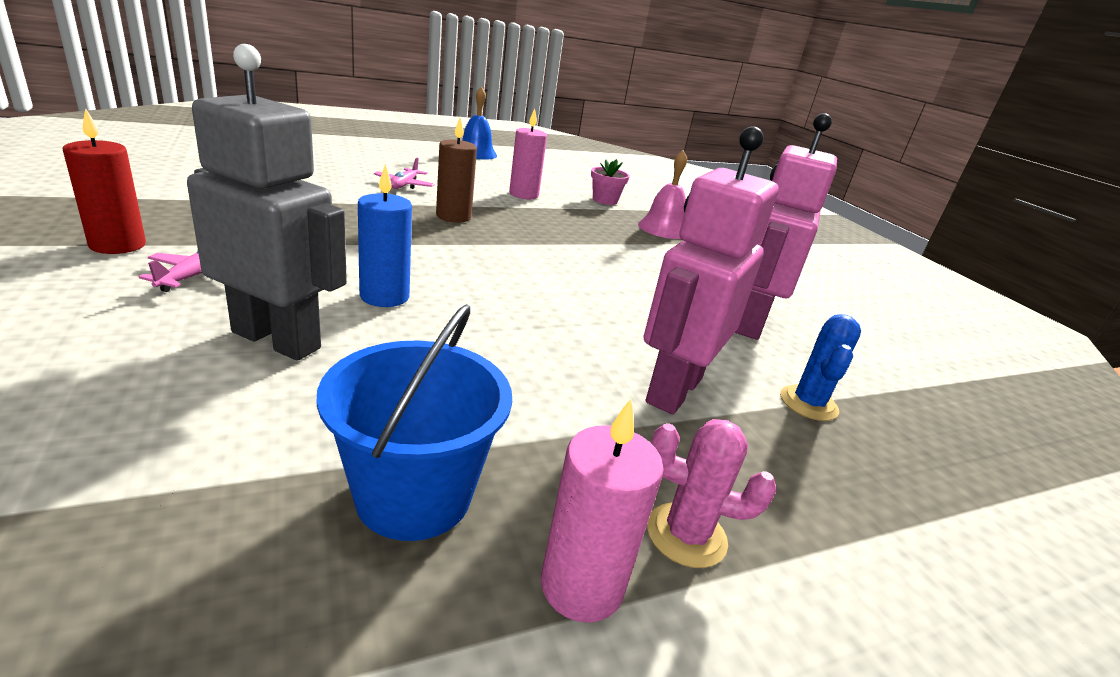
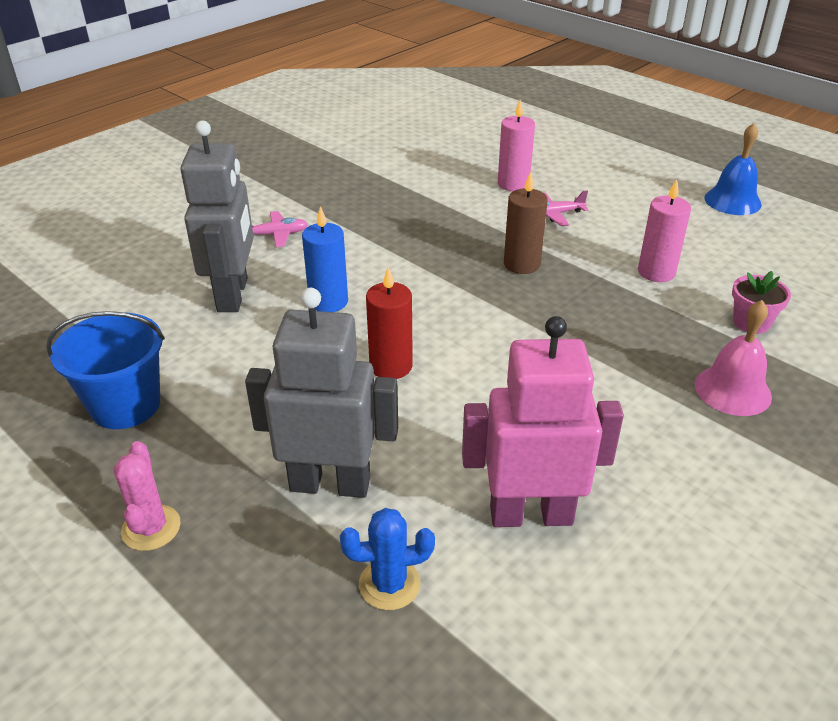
camera: 70 degrees right, 10 degrees up
(117, 245) = (284, 196): red candle -> red candle (391, 366)
(581, 585) = (87, 491): pink candle -> pink candle (513, 184)
(673, 390) = (330, 484): pink robot -> grey robot

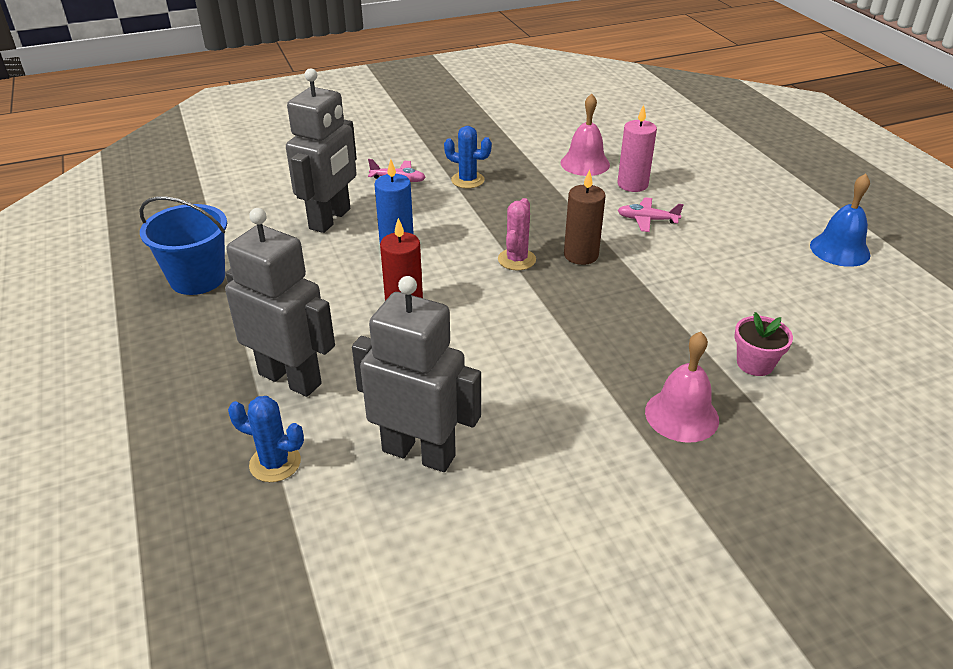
camera: 25 degrees right, 0 degrees up
(151, 528) = (151, 367): pink cactus -> pink cactus (516, 259)
(350, 217) = (467, 180): none -> blue cactus
(452, 174) = (585, 163): none -> pink bell
(531, 514) = (419, 453): pink robot -> grey robot
(656, 272) = (700, 294): pink candle -> none

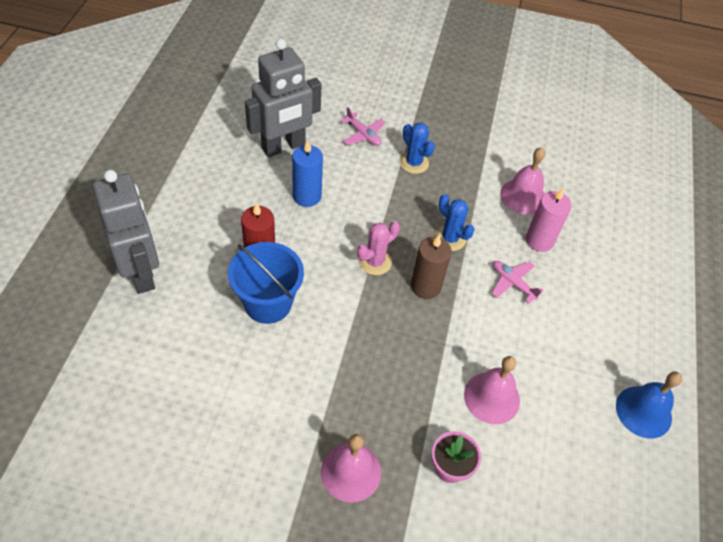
camera: 30 degrees right, 15 degrees up
(197, 278) = (158, 153): blue bucket -> blue bucket (268, 303)
(275, 463) = (79, 332): blue cactus -> blue cactus (450, 238)
(419, 453) = (162, 382): grey robot -> none
(725, 300) = (491, 397): none -> pink bell

